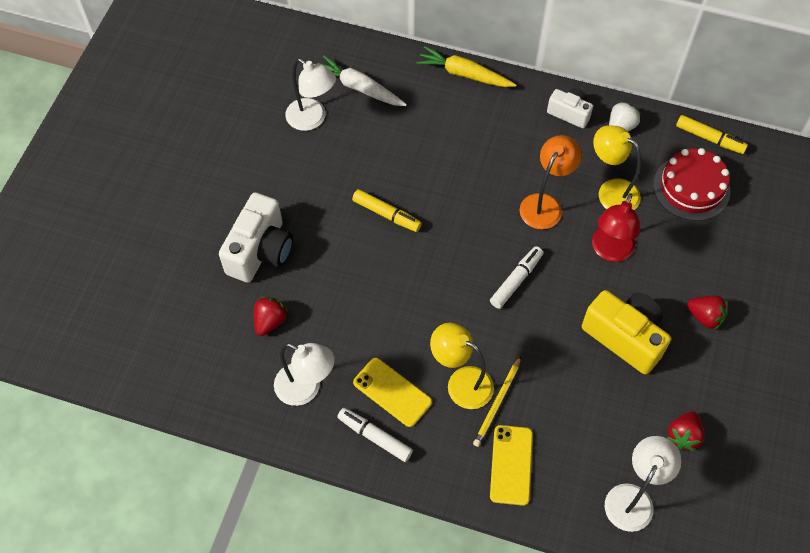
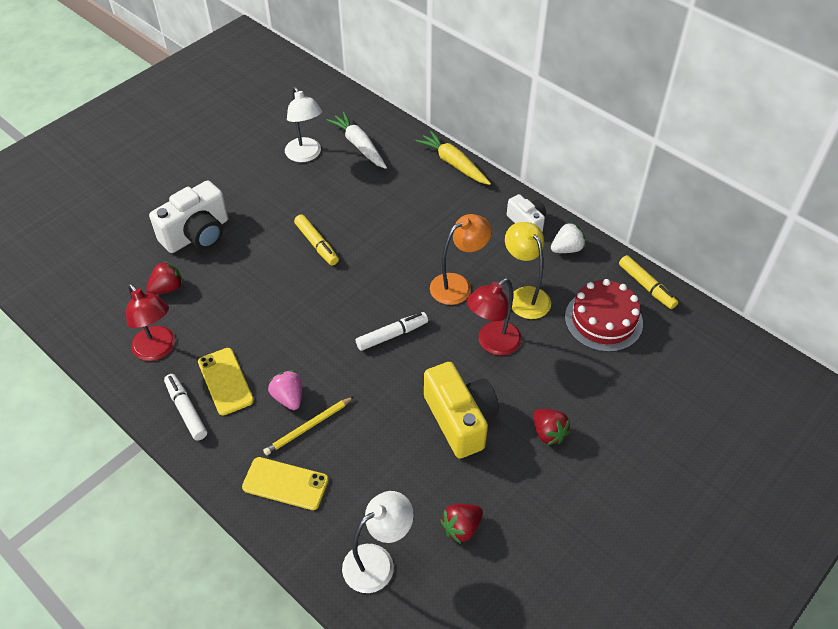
camera: 25 degrees right, 10 degrees down
(306, 389) = (158, 350): white lamp -> red lamp
(461, 382) = (288, 397): yellow lamp -> pink strawberry
(511, 465) = (285, 483): yellow phone -> yellow phone turned 75 degrees clockwise

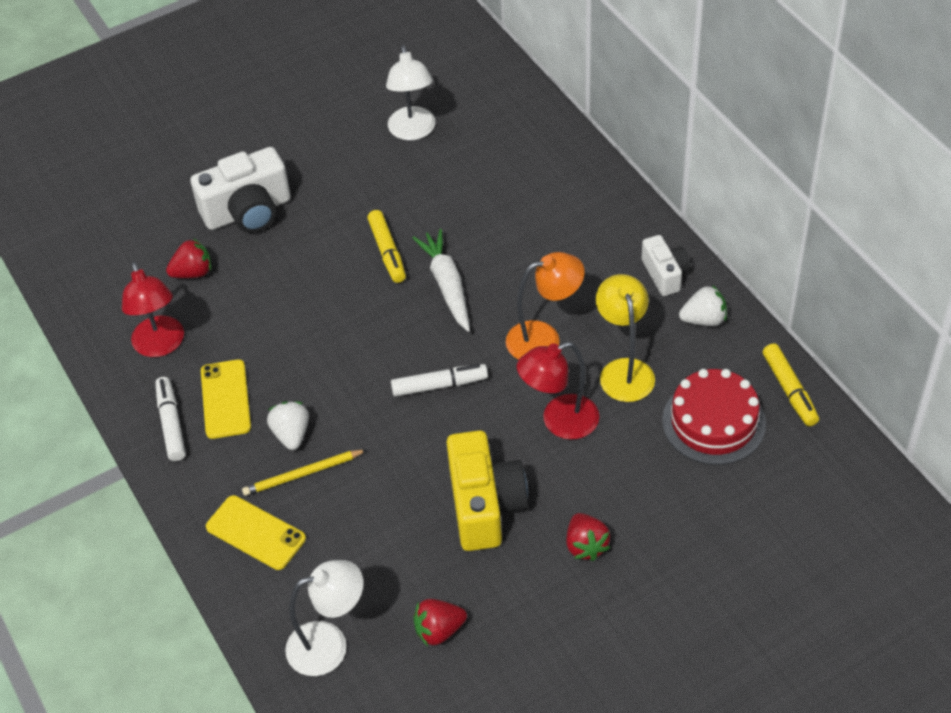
camera: 20 degrees right, 0 degrees up
(288, 397) = (291, 434): pink strawberry -> white strawberry
(359, 145) = (485, 130): white carrot -> white carrot (447, 285)
(453, 163) = (599, 176): yellow carrot -> none

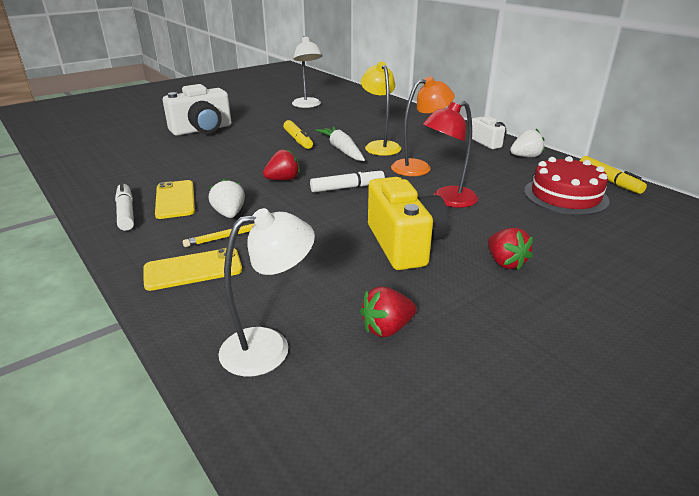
camera: 10 degrees left, 20 degrees down
(161, 345) = (127, 178): red lamp -> none
(193, 272) = (160, 150): red strawberry -> red strawberry (283, 179)
(256, 533) = (193, 269): yellow phone -> yellow phone turned 45 degrees counterclockwise
(624, 370) = (483, 177): yellow lamp -> yellow lamp (380, 146)

